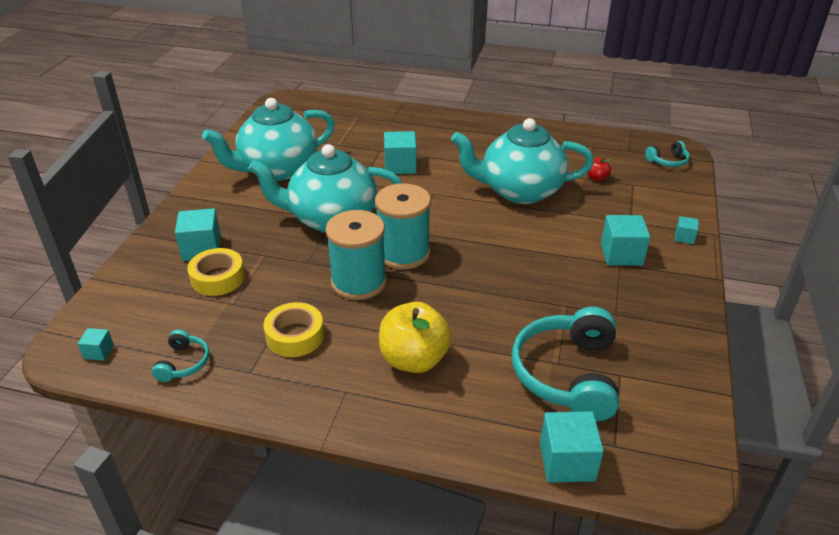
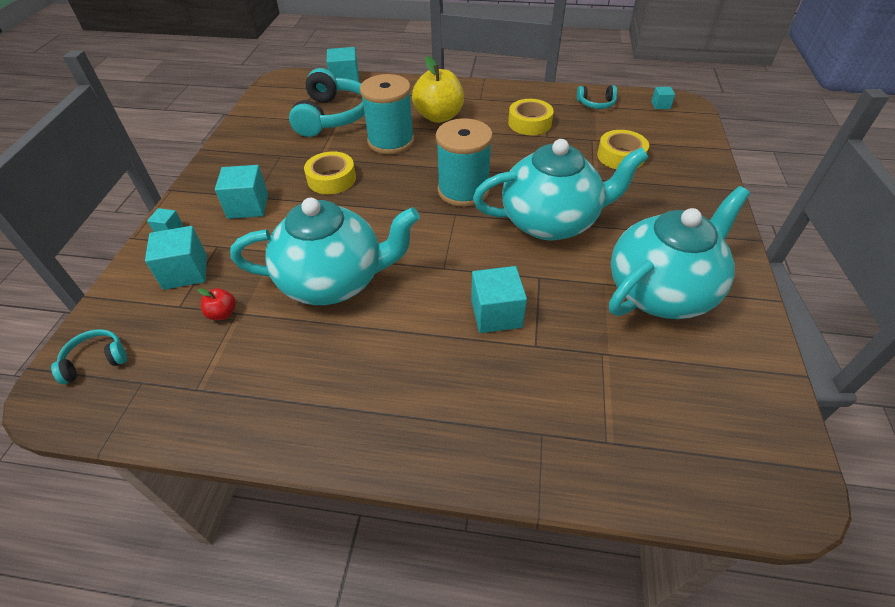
camera: 175 degrees right, 10 degrees up
(183, 363) = (596, 104): turquoise headphones -> turquoise headphones turned 90 degrees counterclockwise
(202, 248) = (659, 180): turquoise cube -> turquoise cube (185, 272)
(358, 282) = (497, 162): turquoise spool -> turquoise spool (391, 141)
(543, 277) = (331, 179): none -> yellow tape

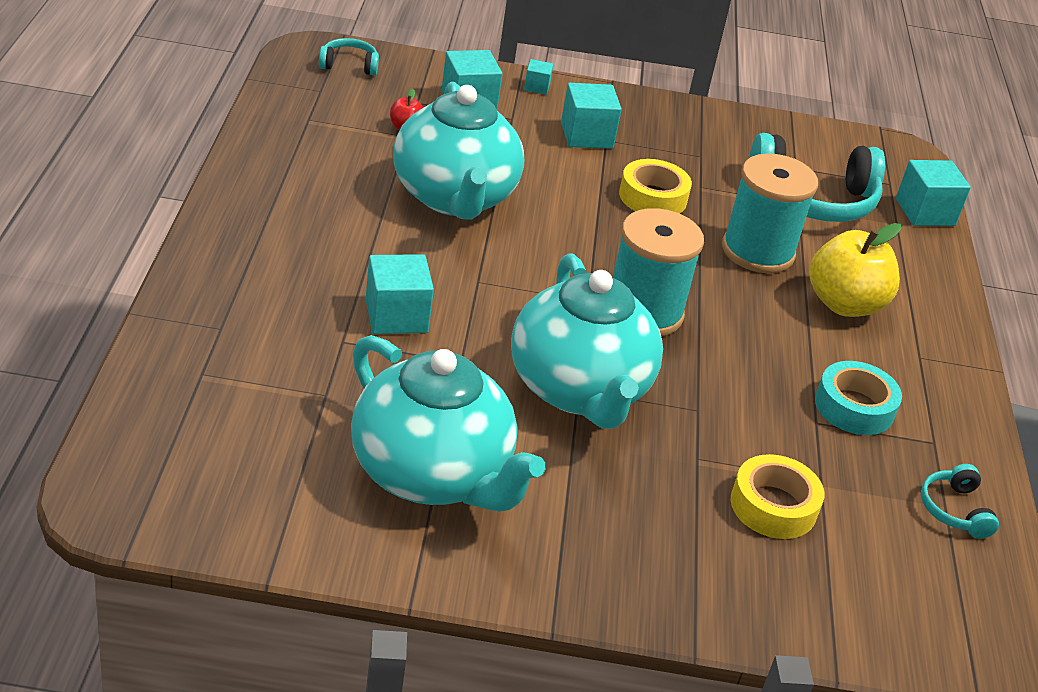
camera: 80 degrees right, 10 degrees down
(95, 360) = (349, 65): turquoise headphones -> turquoise headphones turned 60 degrees counterclockwise
(529, 123) = (854, 407): yellow tape -> turquoise tape
(660, 105) = (983, 611): turquoise cube -> none

